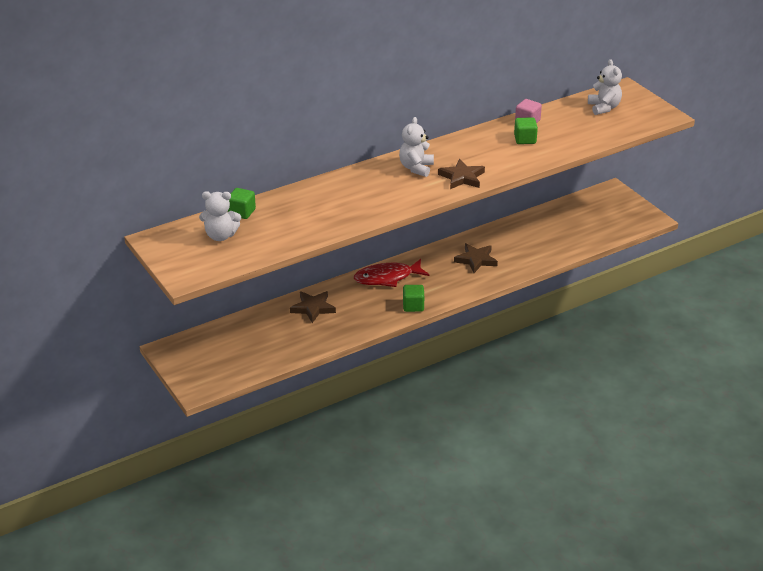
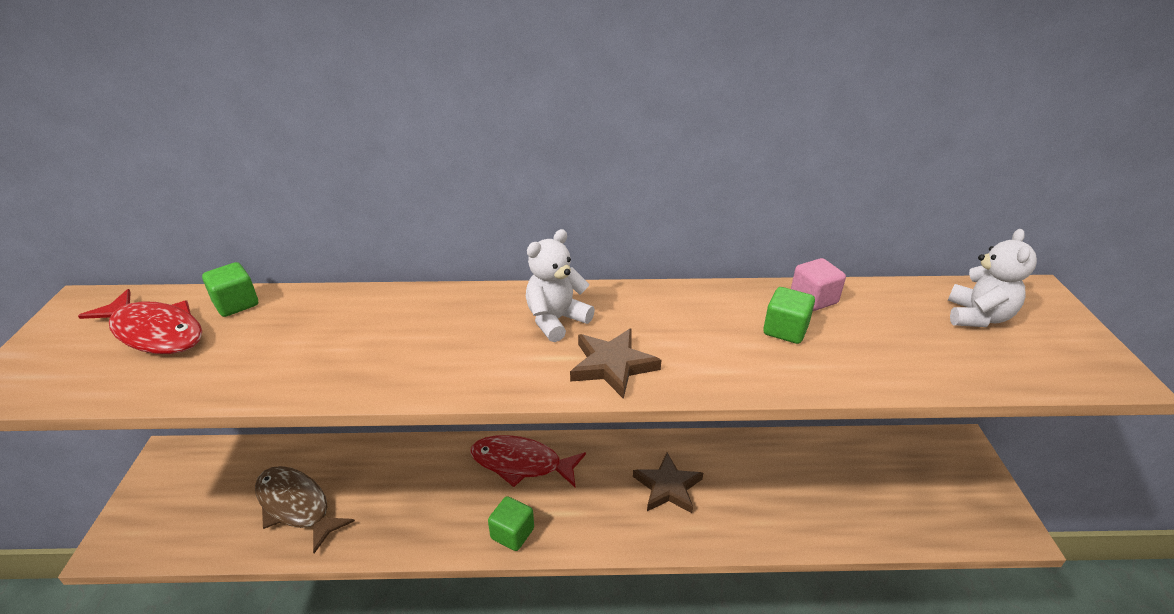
camera: 30 degrees right, 0 degrees up
(220, 236) = (155, 332): white teddy bear -> red fish
(281, 339) = (296, 506): none -> brown fish
(313, 308) = (385, 471): brown star -> none

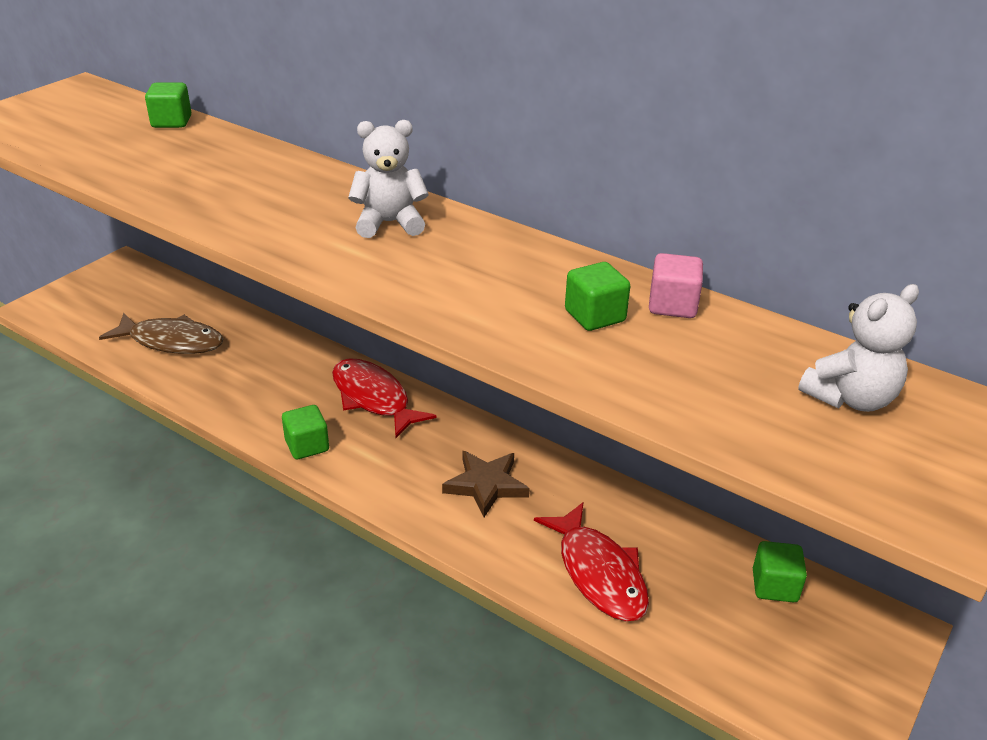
camera: 35 degrees right, 0 degrees up
(155, 332) = (100, 121): red fish -> red fish (598, 573)
(296, 506) = (171, 341): brown fish -> brown fish turned 120 degrees clockwise
(612, 365) = (386, 273): brown star -> none
(886, 454) = (774, 586): none -> green cube

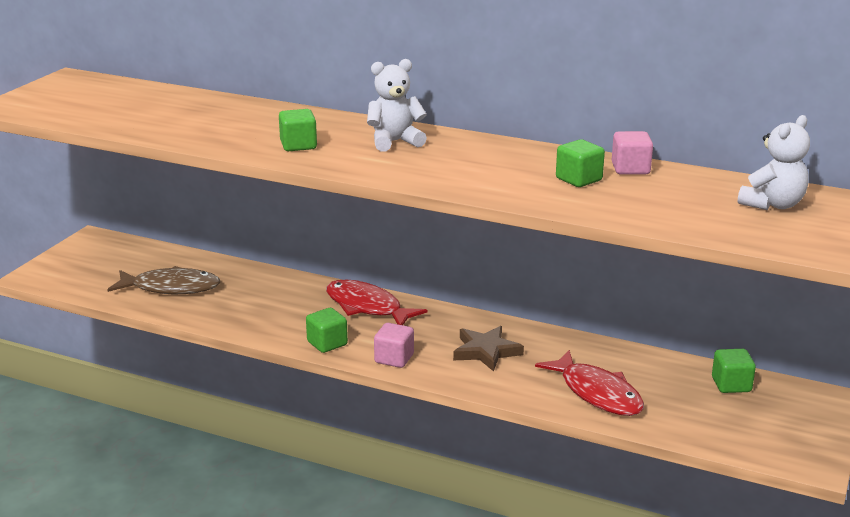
camera: 10 degrees left, 10 degrees down
(171, 122) = (170, 94): green cube -> green cube (298, 145)
(374, 480) = (394, 359): none -> pink cube

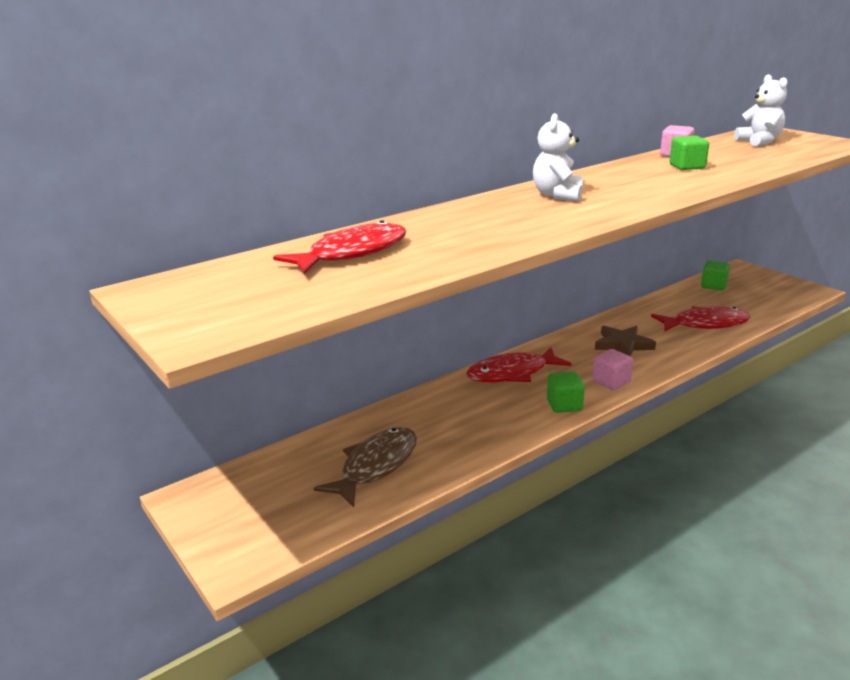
camera: 60 degrees left, 0 degrees up
(174, 108) = (352, 253): none -> red fish
(298, 145) = (532, 222): green cube -> none

